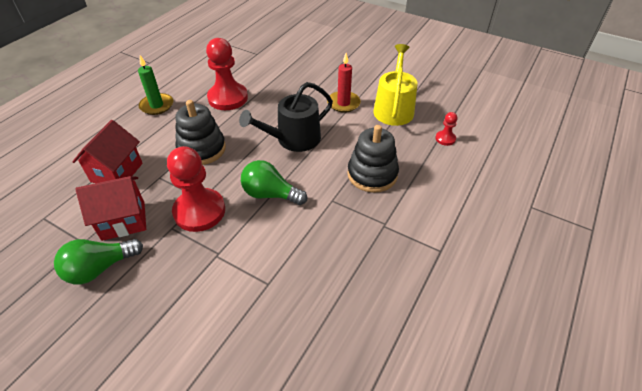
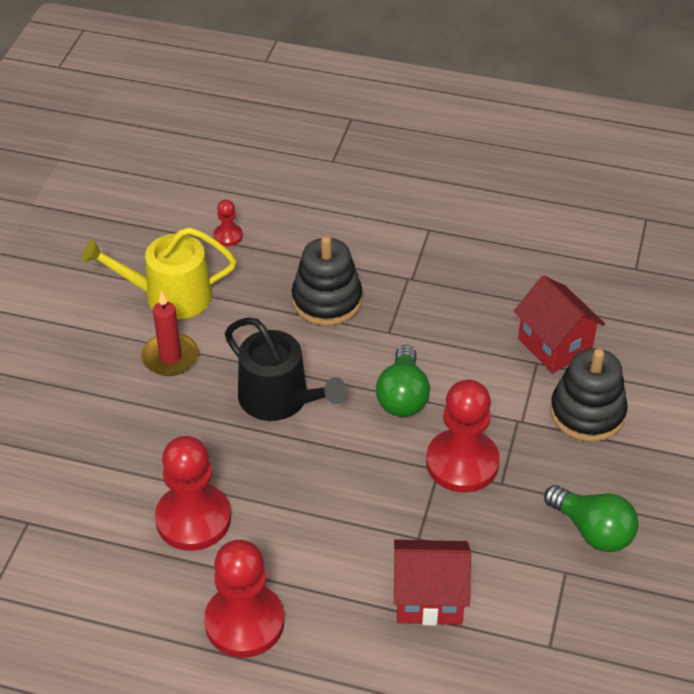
camera: 105 degrees left, 0 degrees up
(123, 221) = (513, 542): red house -> red house (554, 345)
(157, 106) = (244, 622): green candle -> red pawn
(202, 149) = (339, 507): black stacking toy -> black stacking toy (587, 413)

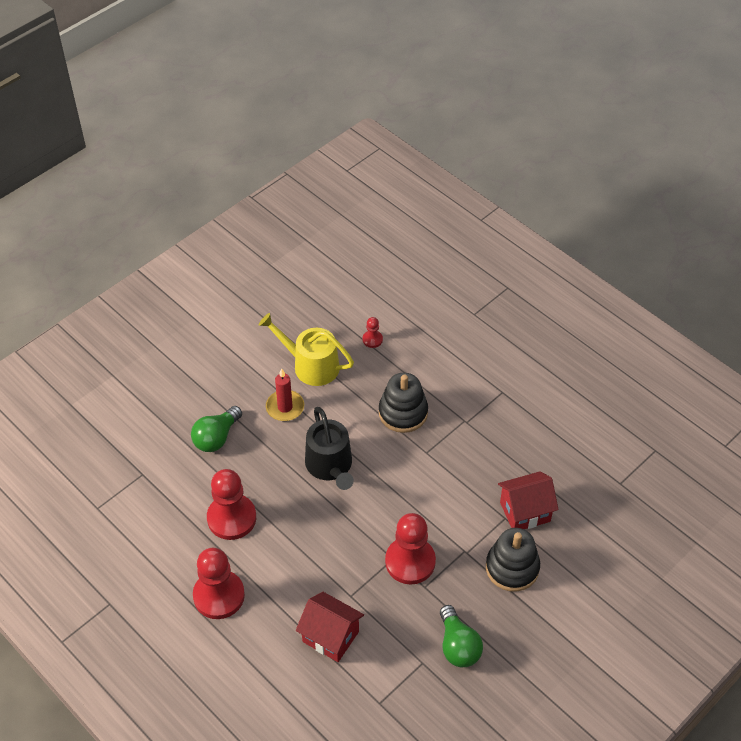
camera: 30 degrees right, 5 degrees up
(403, 396) = (405, 500): green light bulb -> green light bulb (216, 437)
(554, 345) = (525, 512): red house -> red house turned 75 degrees clockwise

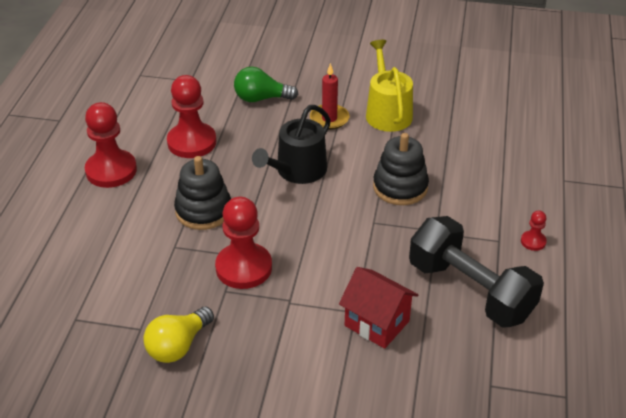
camera: 55 degrees right, 10 degrees down
(330, 636) = (122, 254): red house -> none
(372, 339) = (456, 133): red pawn -> red pawn (533, 241)
(458, 646) = (178, 346): green light bulb -> yellow light bulb
(512, 568) = (302, 344): black stacking toy -> black stacking toy (203, 211)
(535, 439) = (470, 291): none -> black dumbbell

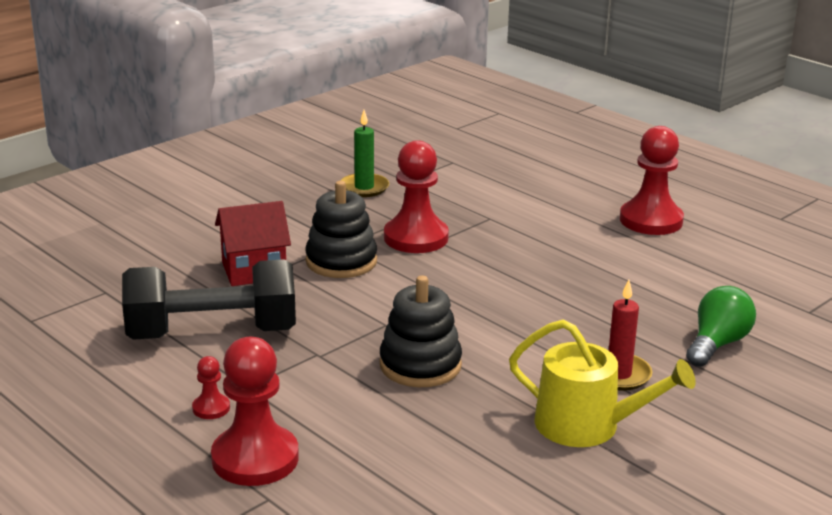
camera: 125 degrees right, 15 degrees down
(178, 346) = (364, 188): yellow light bulb -> green candle
(192, 142) = (660, 273): red pawn -> red pawn (255, 458)
(203, 211) = (526, 244): black stacking toy -> black stacking toy (341, 261)
(297, 171) = (531, 314): black watering can -> none

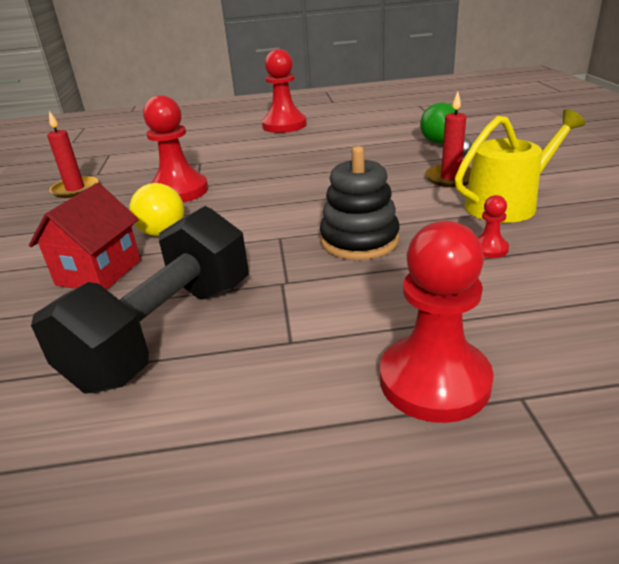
camera: 50 degrees left, 5 degrees up
(211, 408) = (305, 381): red pawn -> red pawn (489, 249)
(341, 261) = (158, 228): black stacking toy -> yellow light bulb
(364, 188) = (75, 189): green candle -> red candle

